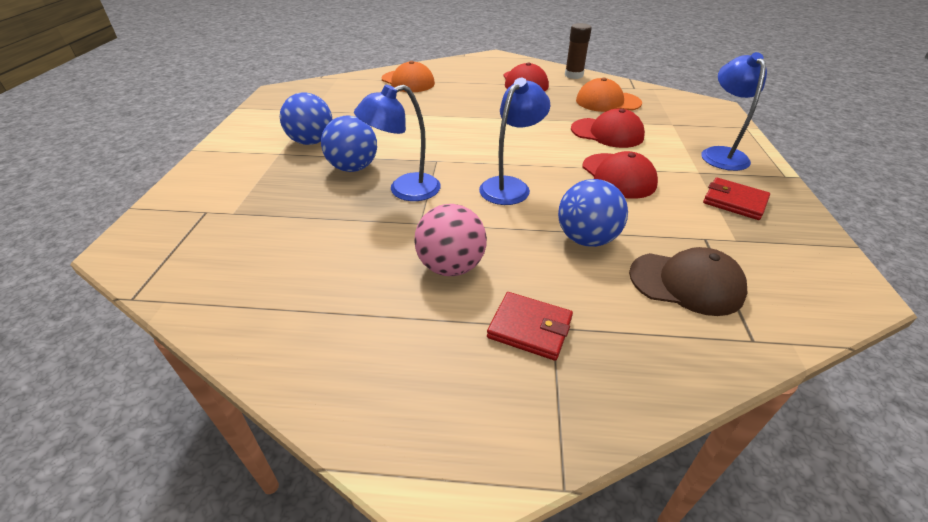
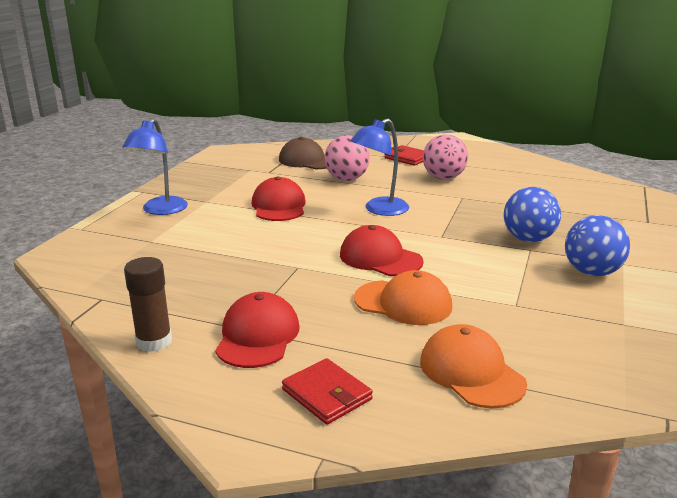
camera: 165 degrees left, 15 degrees down
(404, 190) = (474, 217): blue lamp -> none
(586, 239) = (346, 179): blue ball -> pink ball
(607, 102) = (178, 279): orange cap -> orange cap (403, 303)
(607, 133) = (237, 240): red cap -> red cap (380, 258)
(734, 201) = (214, 184): red wallet -> red wallet (326, 394)

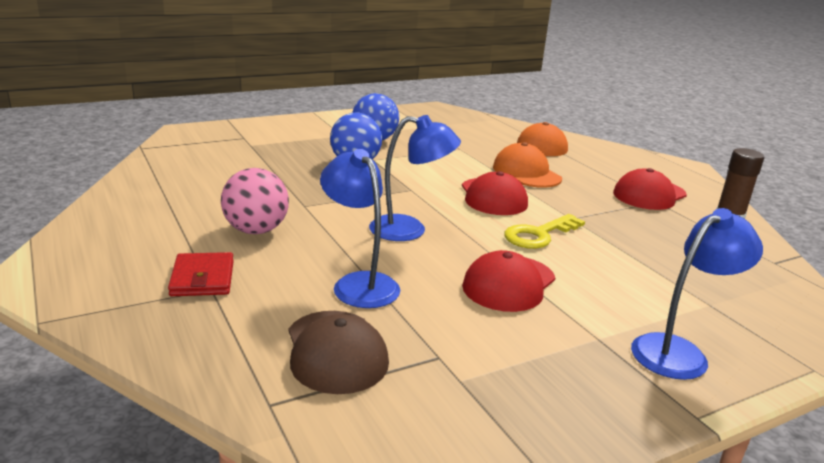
camera: 140 degrees left, 0 degrees up
(302, 241) = (539, 235): none -> yellow key
(326, 394) = (631, 164): red wallet -> none
(346, 179) = (359, 283): pink ball -> blue lamp

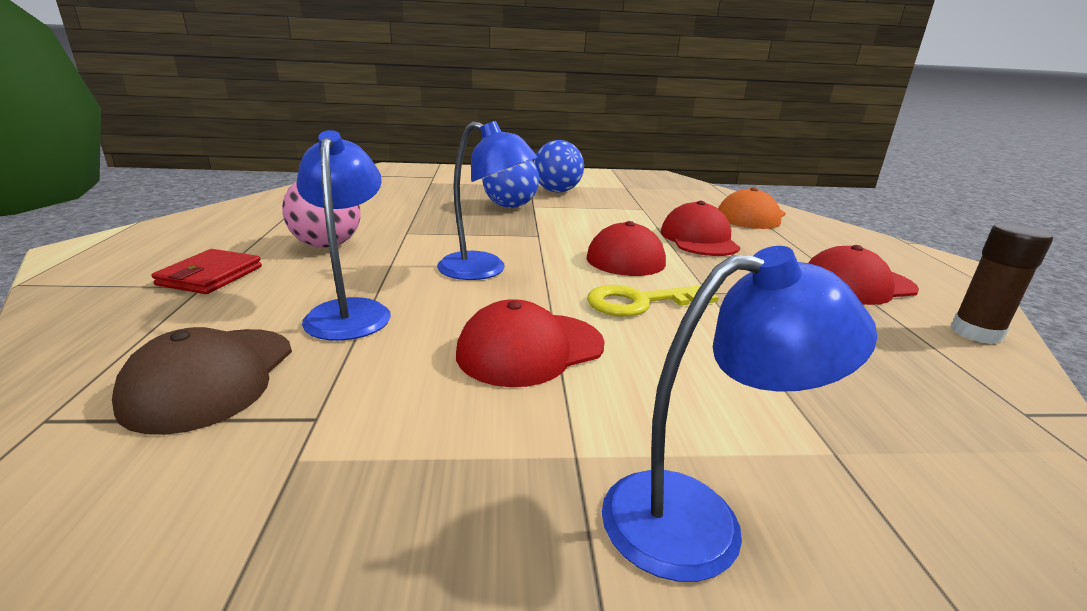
camera: 25 degrees right, 0 degrees up
(526, 173) = (699, 239): orange cap -> red cap

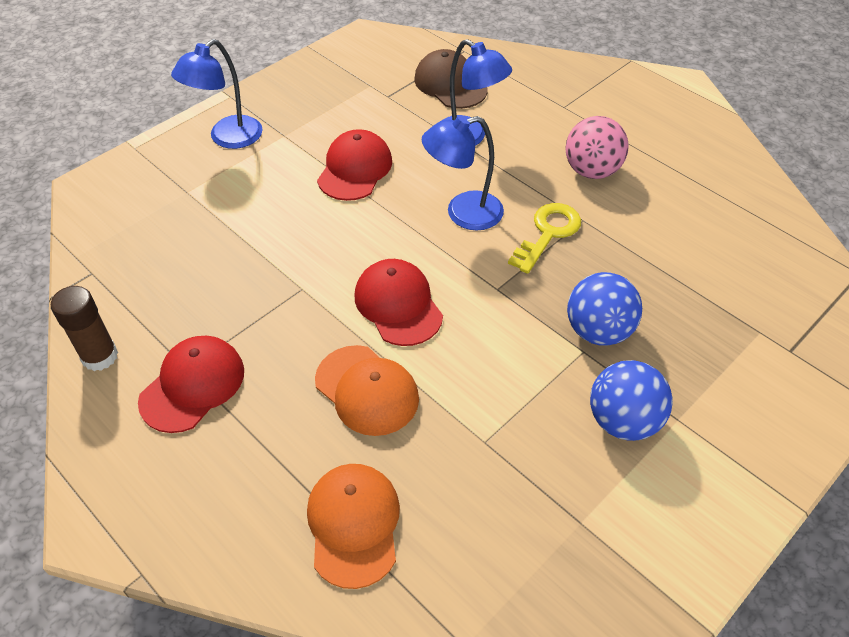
camera: 140 degrees right, 25 degrees up
(210, 276) = (578, 113): red wallet -> none
(640, 302) = (336, 244): yellow key -> yellow key (548, 233)
(699, 239) = (367, 390): red cap -> orange cap

